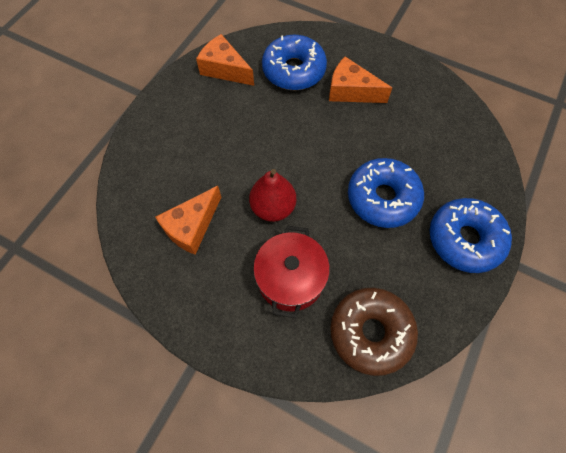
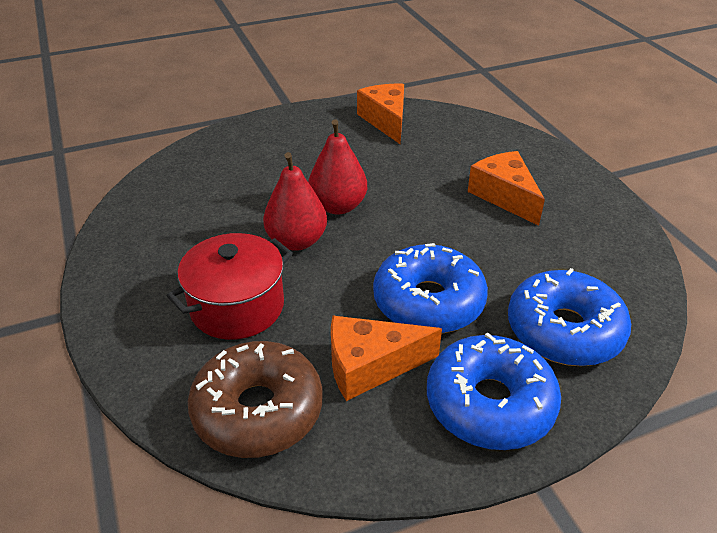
camera: 40 degrees right, 25 degrees down
(192, 226) = (203, 212): orange cheese -> orange cheese (370, 366)
(268, 163) = (338, 206): none -> red pear
(294, 70) = (457, 152): blue donut -> blue donut (564, 330)

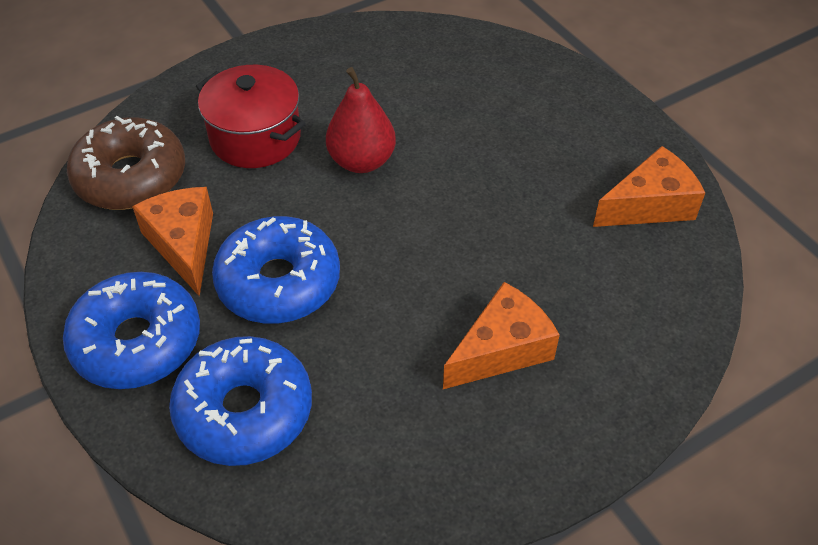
camera: 80 degrees right, 10 degrees up
(338, 206) = (433, 184): red pear -> none

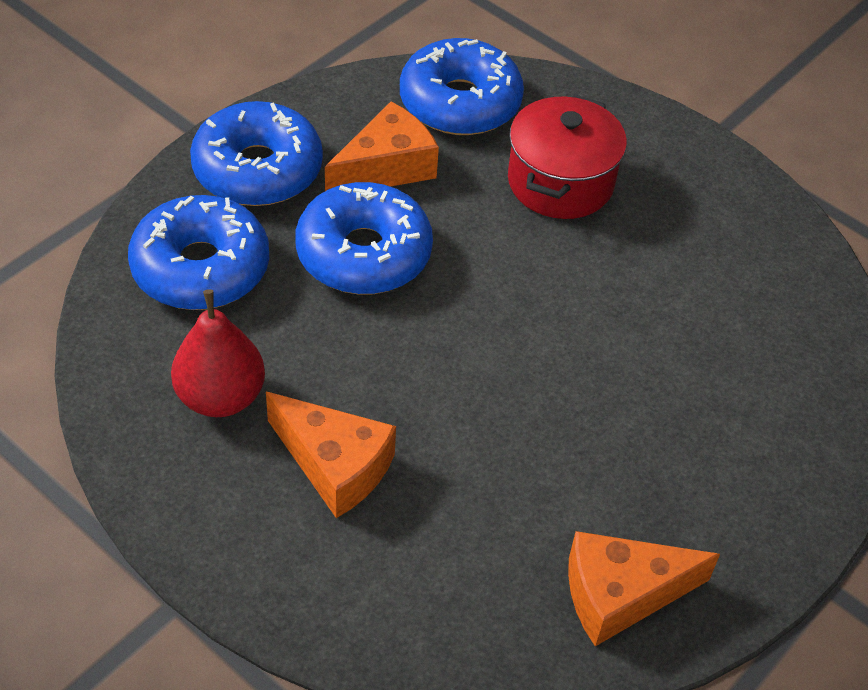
camera: 70 degrees right, 0 degrees up
(131, 177) = (460, 103): brown donut -> blue donut
(361, 161) = (566, 282): red pear -> red pear (221, 397)
(649, 205) = (621, 594): orange cheese -> orange cheese turned 120 degrees clockwise

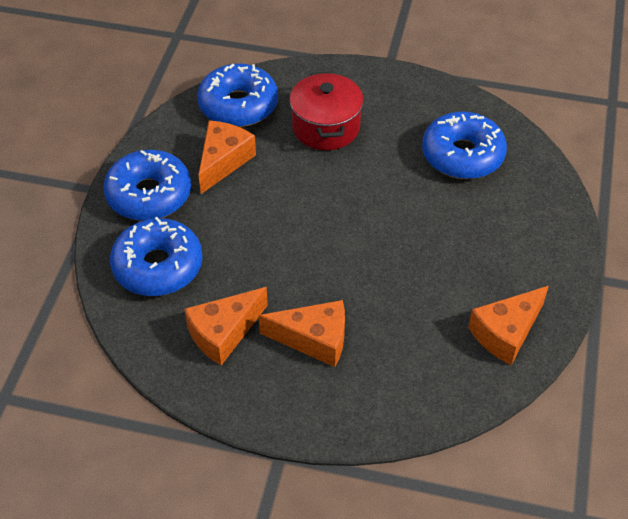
camera: 25 degrees left, 0 degrees up
(221, 397) = (223, 333): red pear -> orange cheese
(363, 253) = (246, 216): blue donut -> blue donut (462, 155)

